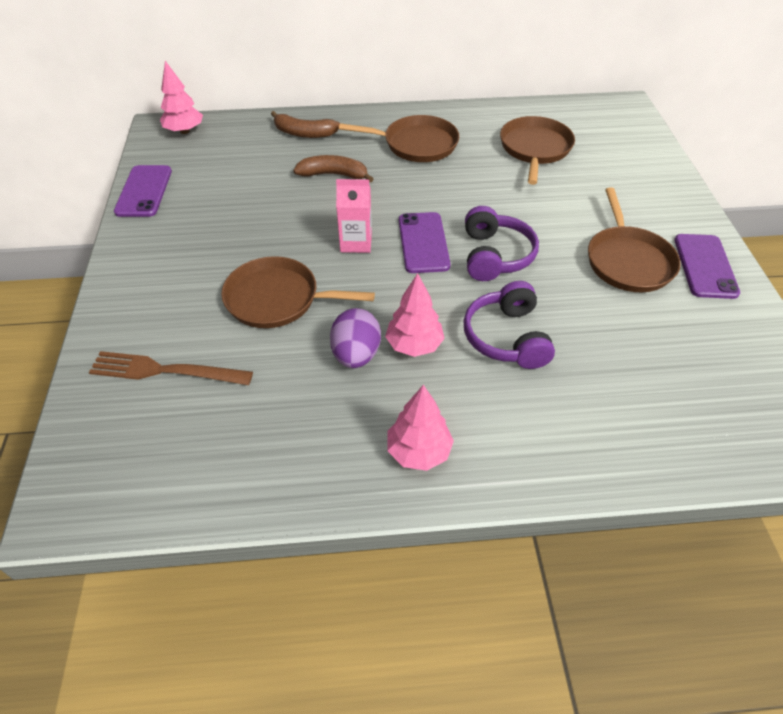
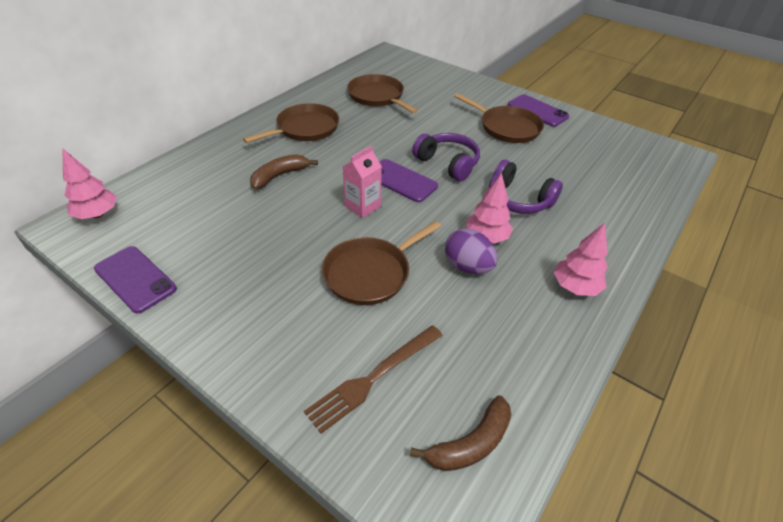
camera: 50 degrees left, 5 degrees down
(304, 133) = (212, 162): brown banana -> brown banana (470, 443)

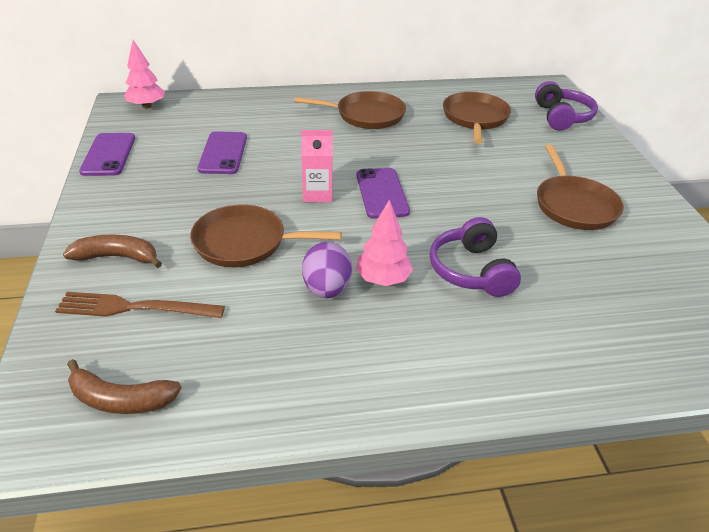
camera: 45 degrees right, 5 degrees down
(279, 176) = (291, 140): brown banana -> brown banana (117, 257)
(447, 163) = (450, 203): purple headphones -> purple headphones (561, 117)
(537, 111) = (644, 208): purple phone -> purple phone (223, 153)
(575, 287) = (398, 373): pink tree -> none

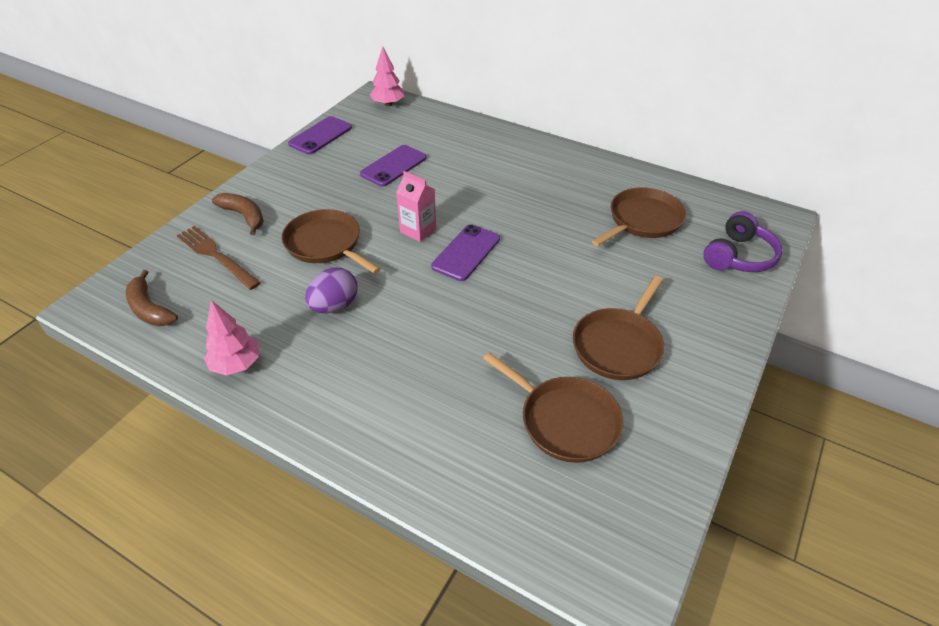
camera: 40 degrees right, 5 degrees up
(366, 115) = (544, 177): brown pan -> brown pan (565, 421)
(383, 279) = (379, 320): pink tree -> pink tree (236, 364)
(471, 270) = (450, 350): purple headphones -> none

